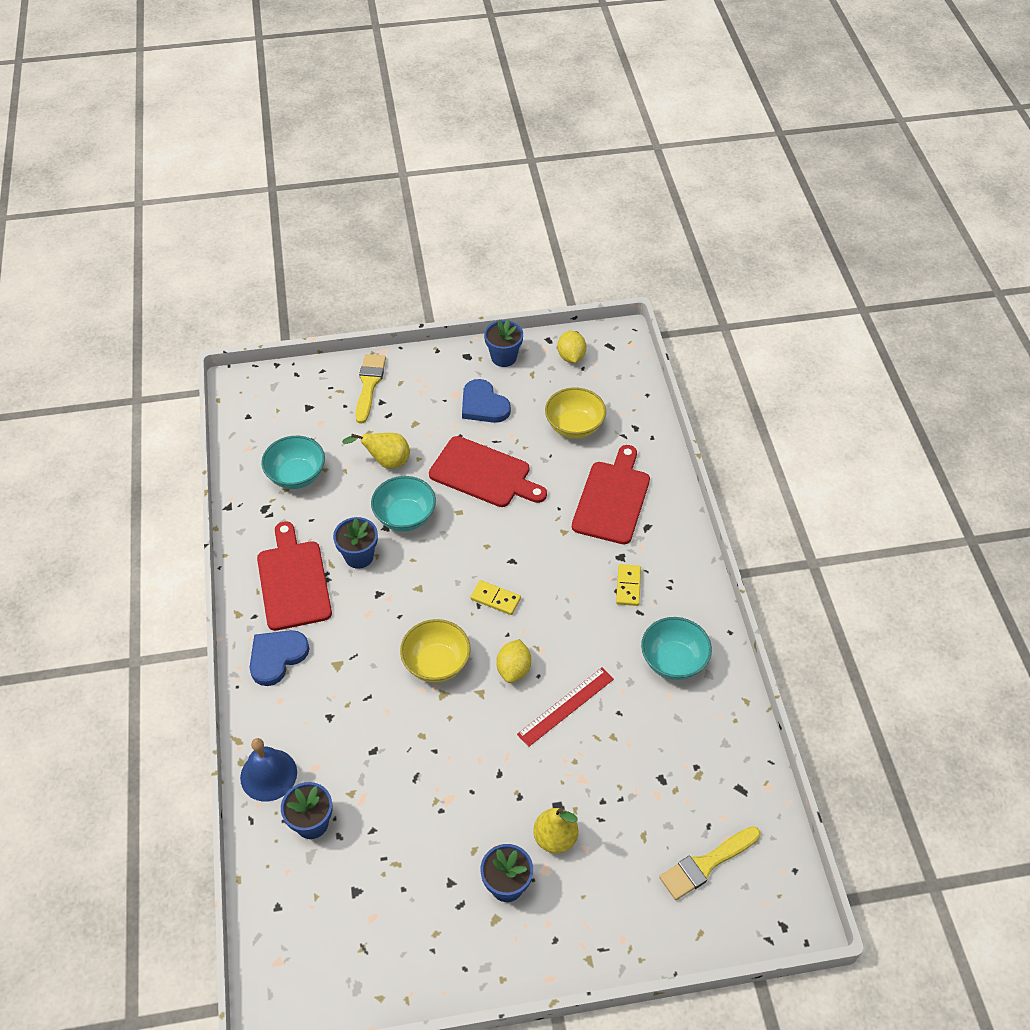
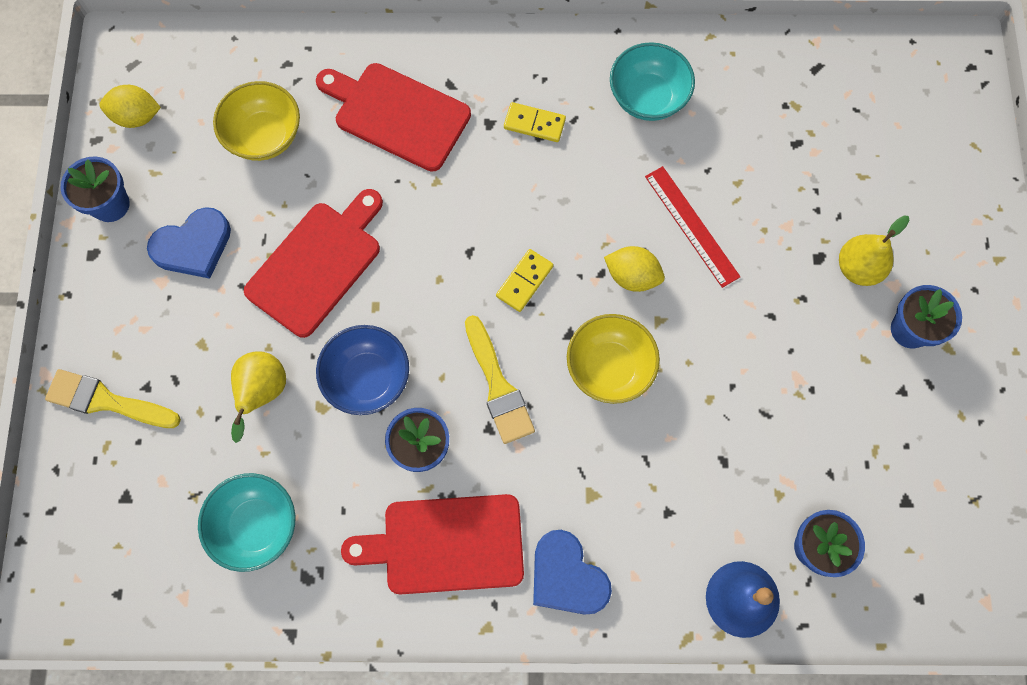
camera: 80 degrees left, 20 degrees up
(405, 517) = (368, 378): turquoise bowl -> blue bowl
(706, 864) = (900, 122): yellow brush -> yellow brush (498, 386)

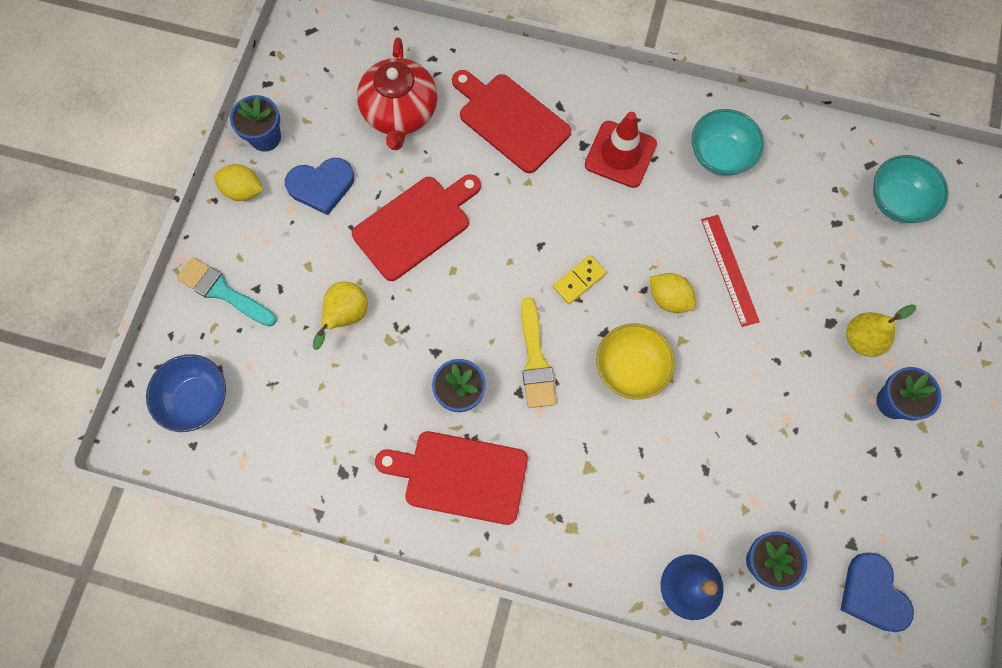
camera: 15 degrees right, 0 degrees up
(107, 401) = (223, 292): yellow brush -> turquoise brush
(137, 117) = (304, 73): yellow lemon -> yellow lemon (243, 190)
(256, 525) = (314, 420): turquoise bowl -> turquoise bowl (897, 201)
(265, 136) = (400, 112): yellow bowl -> red teapot
(368, 378) = (432, 326): blue bowl -> blue bowl (197, 399)
(534, 124) = (620, 154): yellow domino -> red traffic cone
(567, 576) = (551, 528): blue heart -> blue heart (873, 594)

